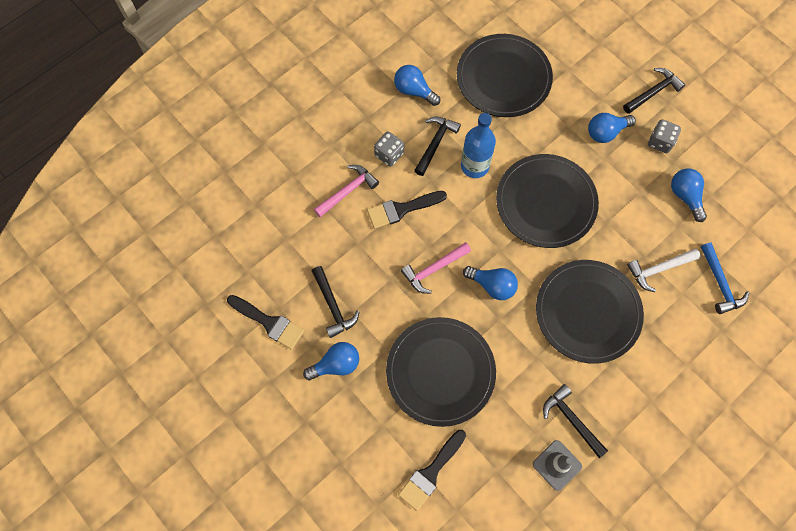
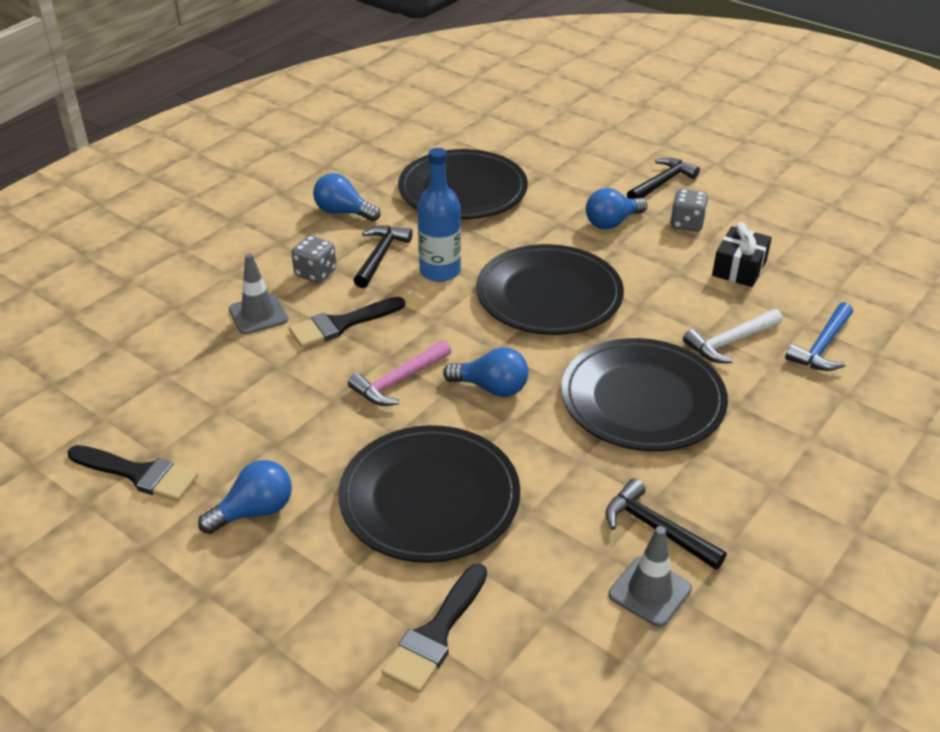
camera: 10 degrees left, 30 degrees down
(333, 306) = (245, 441): black hammer -> none
(348, 191) = (258, 314): pink hammer -> grey traffic cone
(685, 196) = (739, 268): blue light bulb -> black gift
(720, 283) = (822, 347): blue hammer -> blue hammer turned 60 degrees clockwise

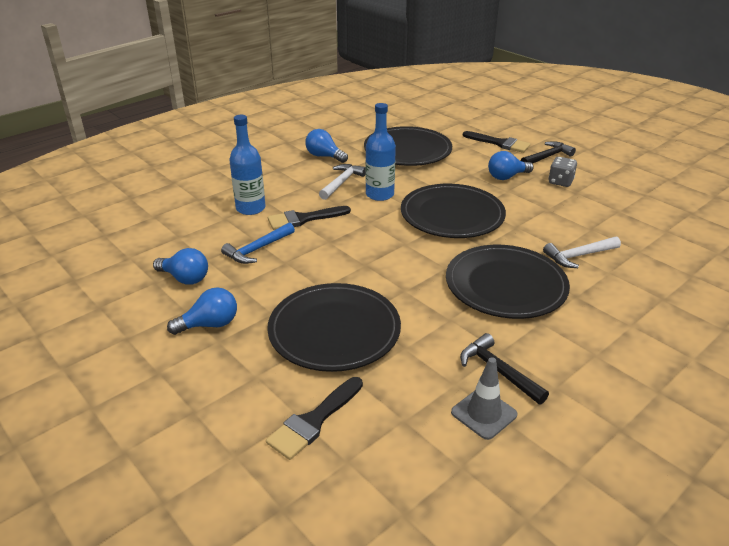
camera: 10 degrees right, 5 degrees down
(139, 474) = (140, 293): black brush -> black brush (499, 143)
(258, 314) = (250, 208): grey traffic cone -> blue bottle
(315, 273) = (296, 188): grey dice -> none
(380, 256) = (341, 182): black hammer -> white hammer
(399, 381) = (333, 256): pink hammer -> none
(491, 388) = (397, 267): blue light bulb -> blue light bulb (185, 278)
(739, 268) = (594, 211): black gift -> none
(822, 347) = (649, 265): blue hammer -> blue hammer (257, 249)

